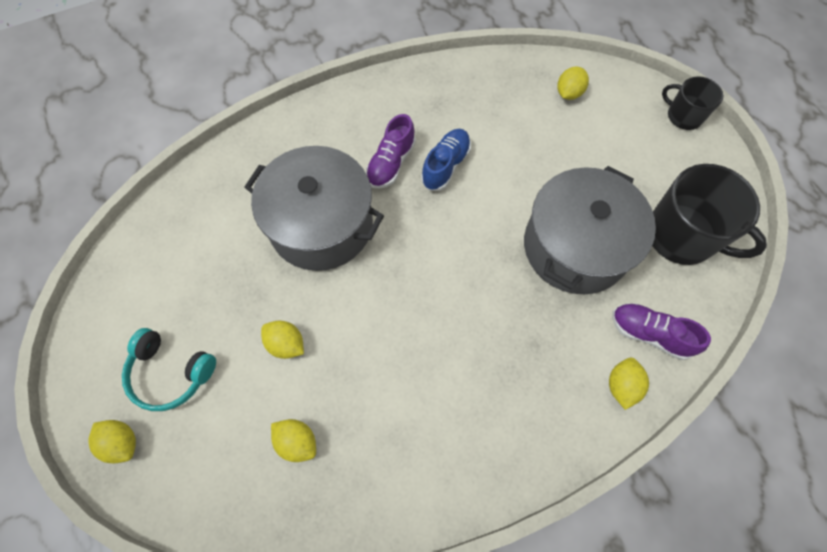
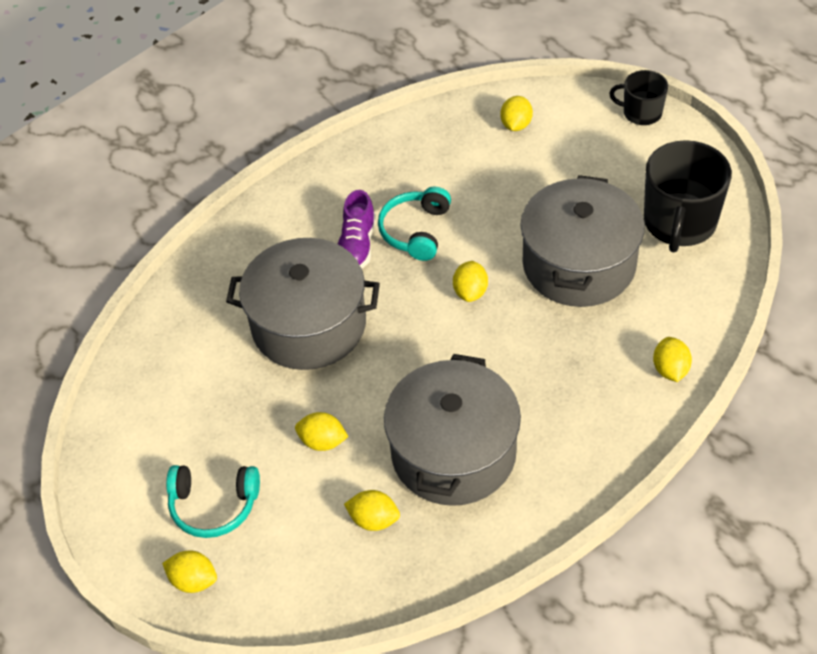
camera: 15 degrees left, 15 degrees down
(393, 399) = (453, 453): none -> grey pot
(445, 166) = (416, 231): blue shoe -> turquoise headphones
(469, 241) = (470, 292): none -> yellow lemon
(649, 334) = (680, 318): purple shoe -> none
(681, 236) = (679, 223): black mug -> black mug turned 90 degrees clockwise

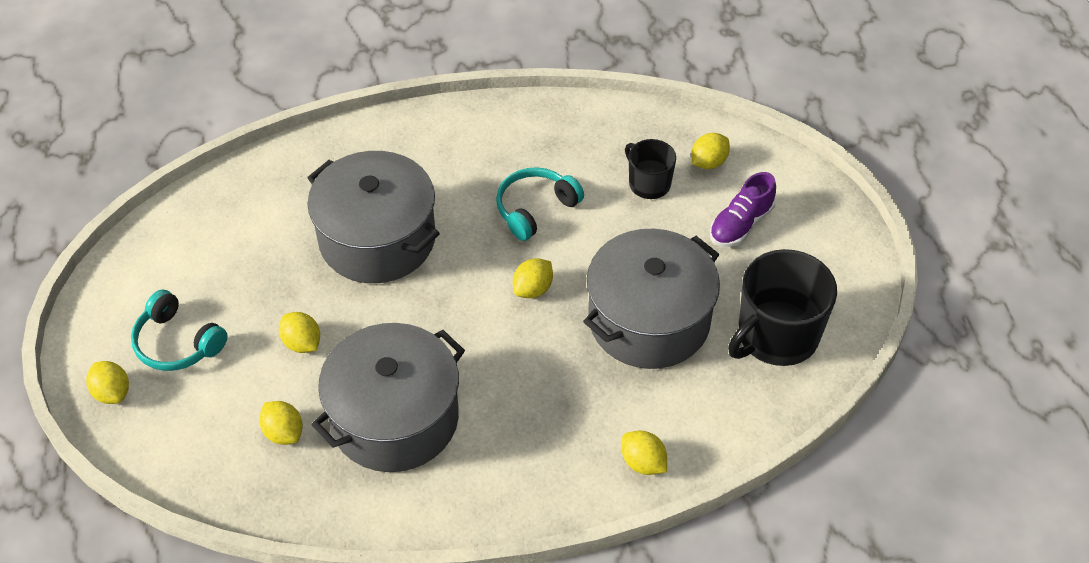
camera: 30 degrees right, 0 degrees up
(357, 246) = (475, 194): purple shoe -> purple shoe (741, 224)
(641, 113) = (836, 214): black mug -> black mug (648, 183)
(670, 370) = (643, 463): yellow lemon -> yellow lemon turned 75 degrees counterclockwise

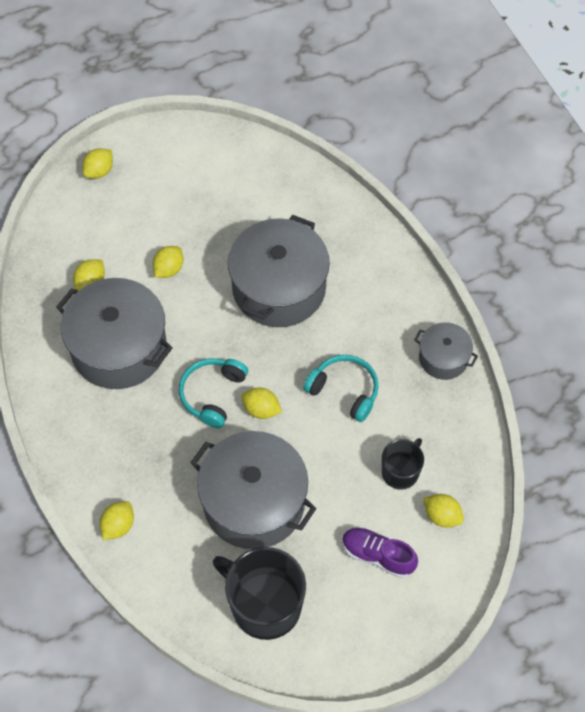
camera: 75 degrees right, 10 degrees up
(177, 343) = (149, 193): turquoise headphones -> turquoise headphones (212, 394)
(525, 118) = (443, 358): none -> grey pot

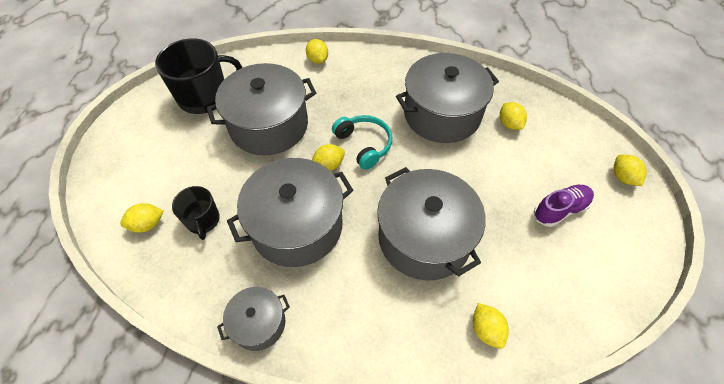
camera: 125 degrees right, 5 degrees down
(169, 269) = (492, 174): yellow lemon -> yellow lemon (486, 330)
(344, 391) = (297, 226): turquoise headphones -> grey pot
(378, 555) = (167, 168): purple shoe -> purple shoe (560, 210)

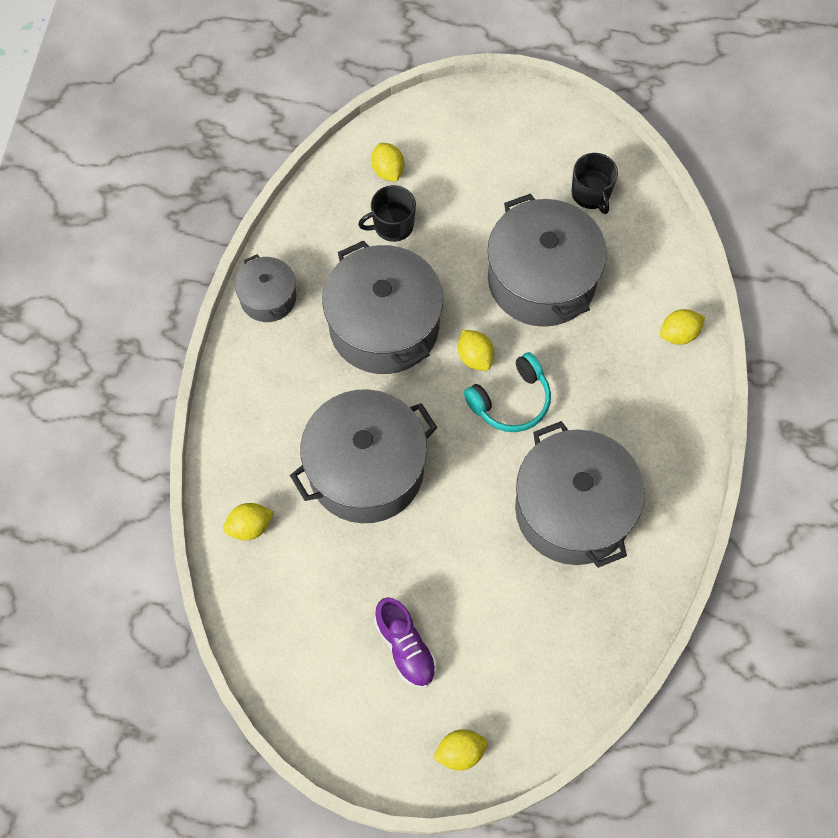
camera: 90 degrees right, 10 degrees up
(204, 96) = (591, 194): black mug -> black mug, size x0.56
(509, 124) = (557, 606): yellow lemon -> none

